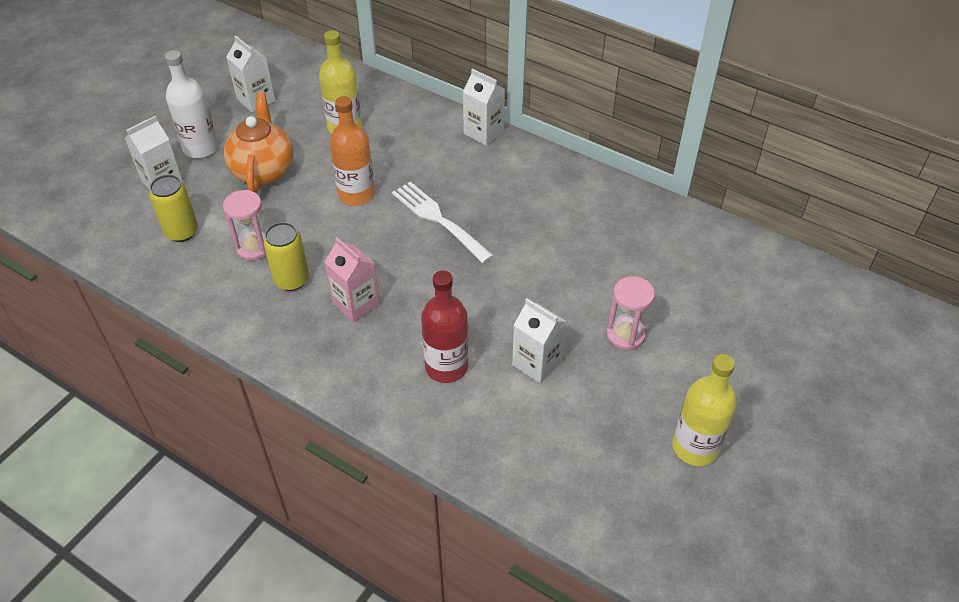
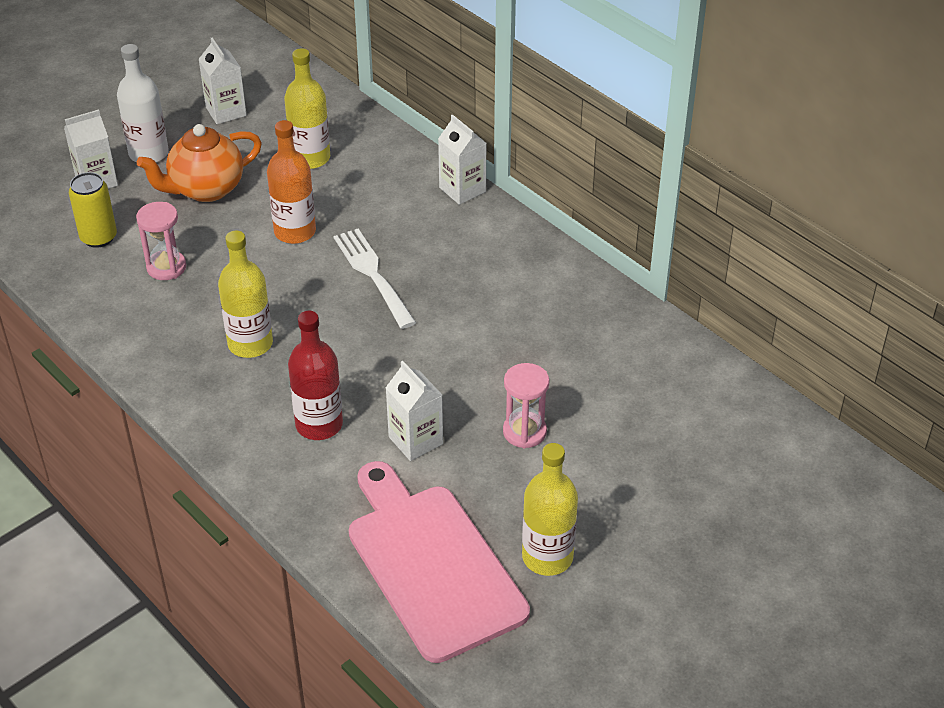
camera: 15 degrees right, 5 degrees down
(263, 171) = (206, 189): orange teapot -> orange teapot turned 135 degrees counterclockwise
(291, 280) = (193, 307): yellow can -> none
(356, 304) = (250, 344): pink carton -> yellow bottle
(600, 478) = (432, 564): none -> pink cutting board

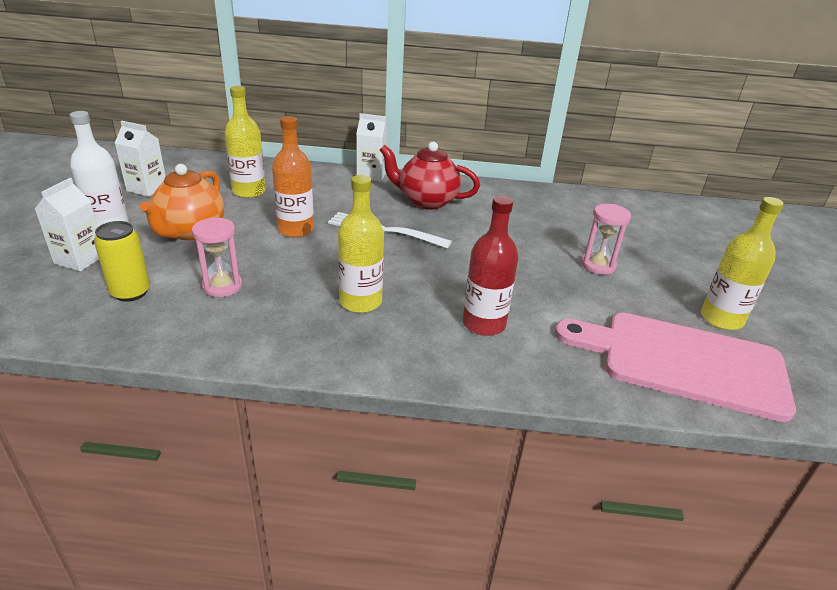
camera: 45 degrees left, 10 degrees down
(415, 440) = (553, 300): white carton -> none
(469, 257) = (426, 201): none -> red teapot

